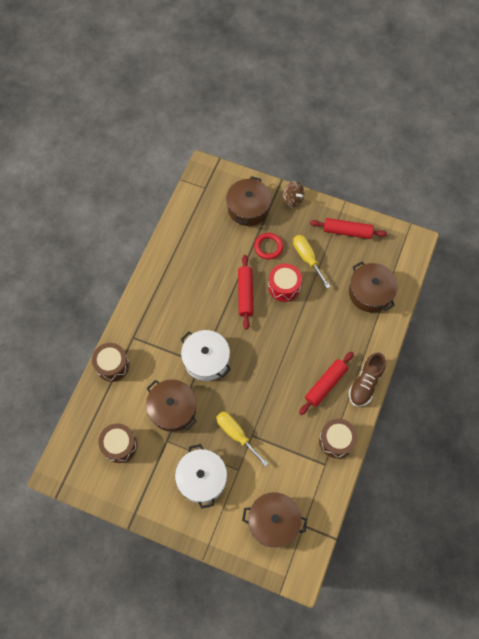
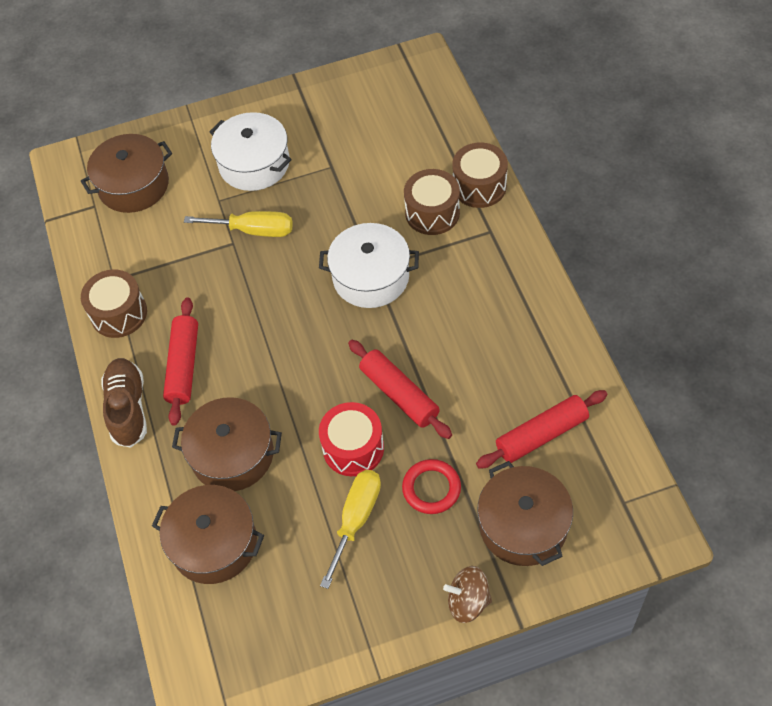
camera: 145 degrees right, 10 degrees down
(120, 445) = (380, 126): brown drum -> brown drum (432, 213)
(173, 409) = (357, 199): brown pot -> brown pot (232, 454)
(307, 258) = (356, 519): yellow screwdriver -> yellow screwdriver turned 90 degrees counterclockwise
(347, 231) = (329, 618): red rolling pin -> red rolling pin (541, 434)

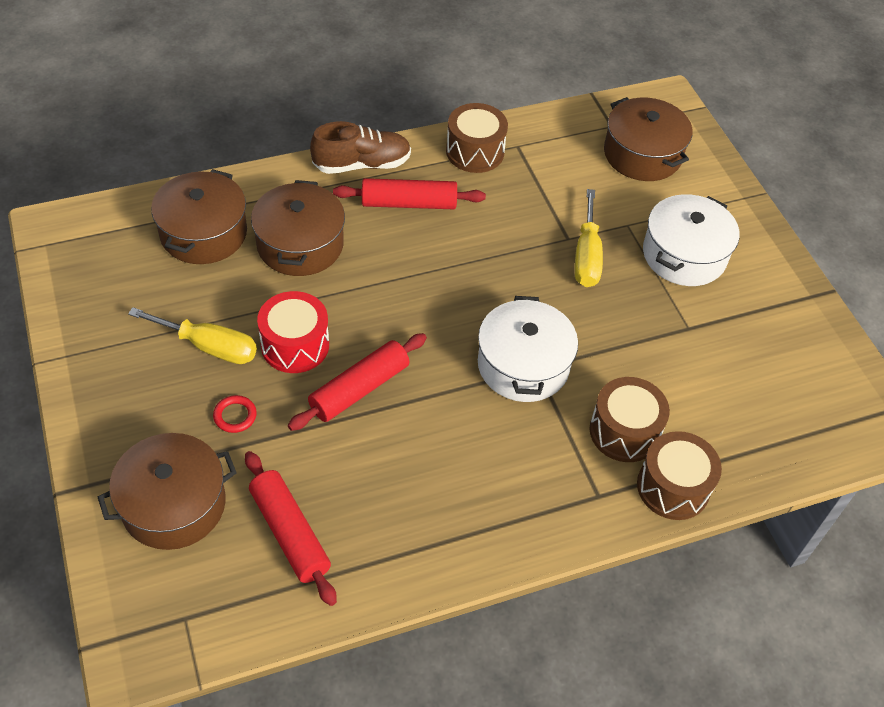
camera: 80 degrees right, 5 degrees down
(431, 488) = (235, 416): red ring -> red ring, size x0.65
(468, 601) = (94, 444): brown spinning top -> none

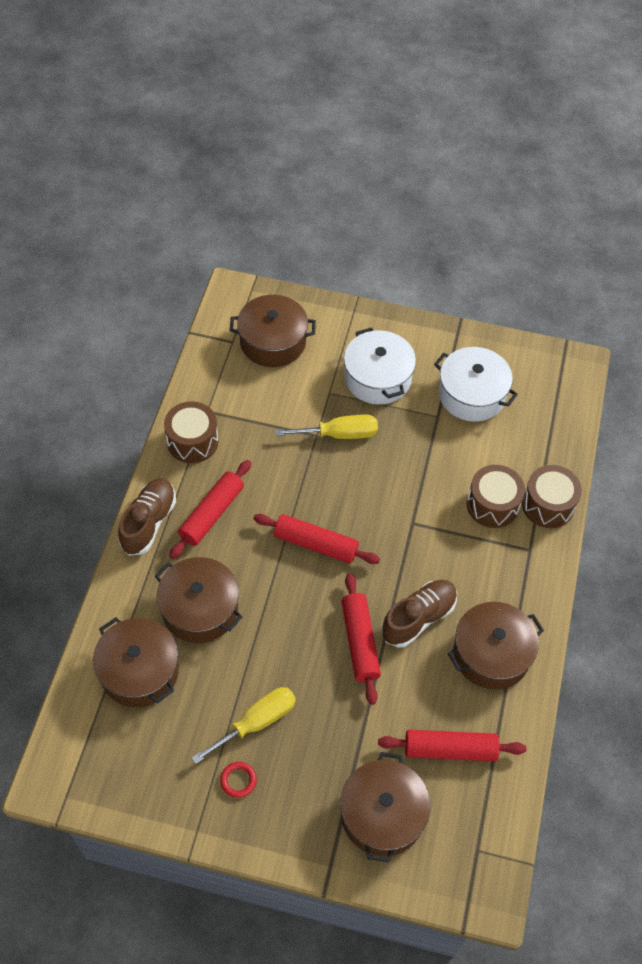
camera: 55 degrees left, 5 degrees up
(235, 416) = (331, 736): red ring -> red ring (238, 780)
(295, 345) = (294, 663): red drum -> none
(426, 428) = (418, 618): none -> brown shoe
(435, 519) = (491, 654): none -> brown pot
(442, 298) = (315, 544): none -> red rolling pin
(523, 365) = (405, 529): white pot -> white pot (471, 394)
(586, 256) = (339, 434): yellow screwdriver -> yellow screwdriver turned 45 degrees counterclockwise

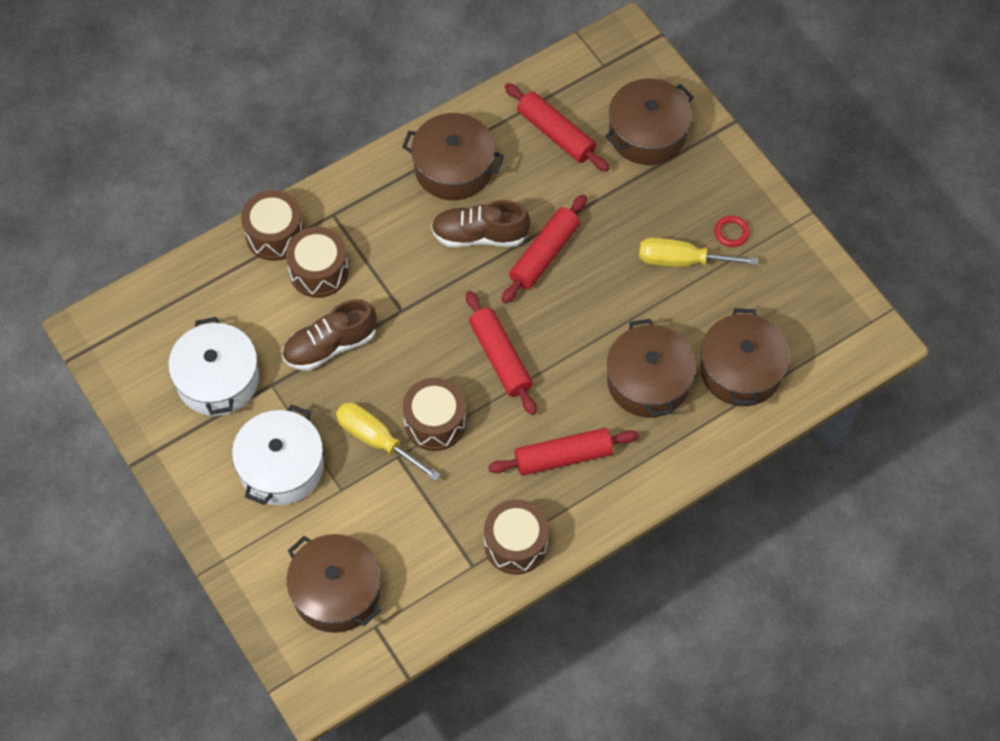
camera: 135 degrees left, 5 degrees up
(149, 522) = (626, 494): brown shoe -> brown shoe (330, 345)
(315, 471) = (435, 422): none -> brown drum

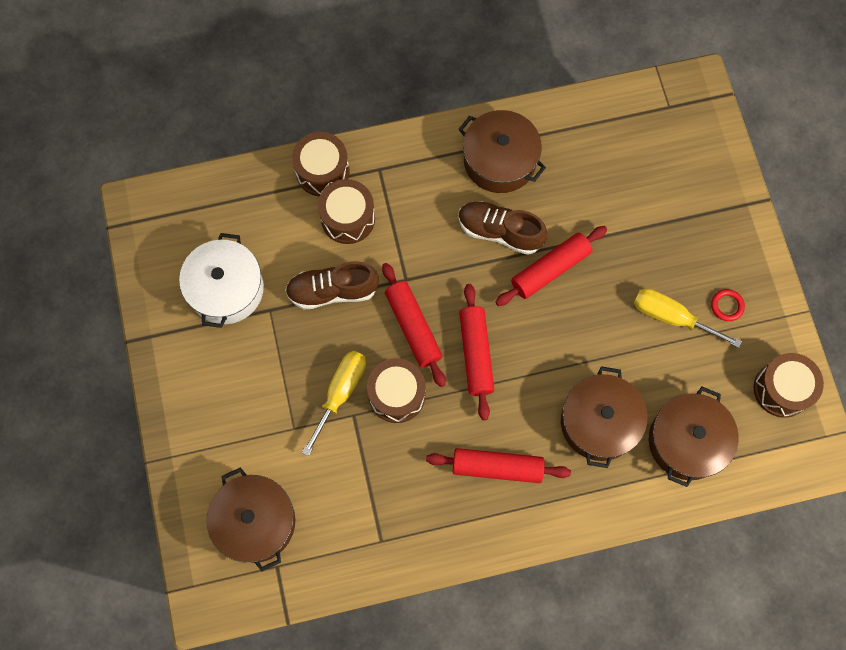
camera: 20 degrees right, 10 degrees up
(281, 467) = (250, 389): white pot -> none
(376, 440) = (340, 393): yellow screwdriver -> yellow screwdriver turned 60 degrees clockwise
(516, 544) = (425, 535): brown drum -> brown drum (782, 389)
(555, 134) = (602, 158): red rolling pin -> red rolling pin (413, 327)
(647, 133) = (685, 184): brown pot -> none

